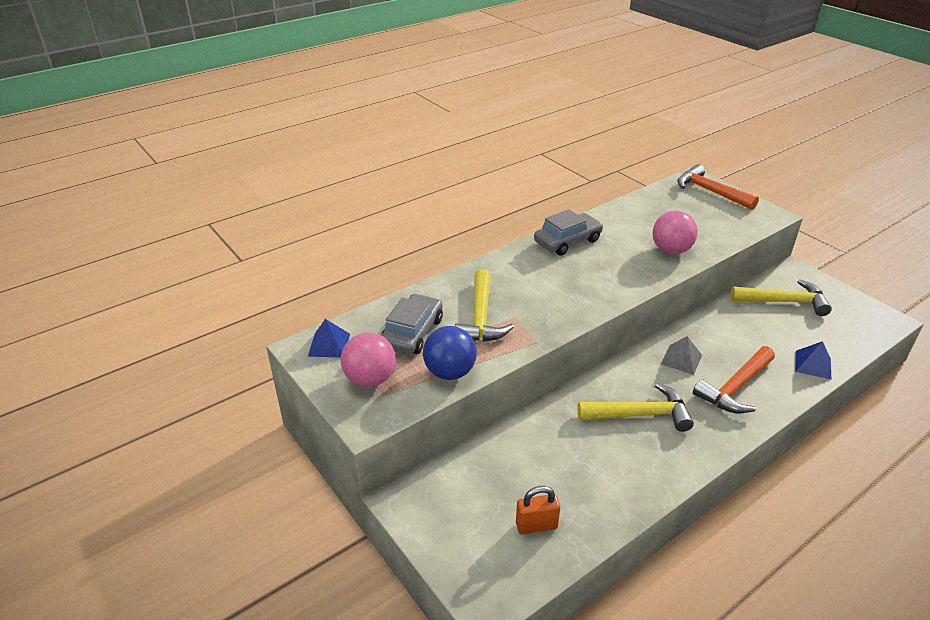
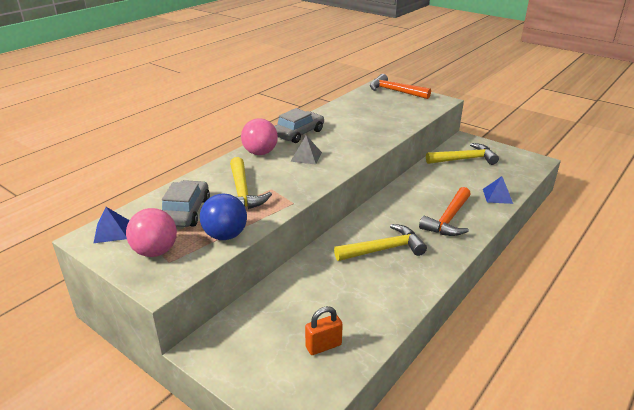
camera: 15 degrees left, 5 degrees down
(671, 250) = (378, 130): pink ball -> pink ball (260, 153)
(681, 359) = (403, 207): grey pyramid -> grey pyramid (306, 156)

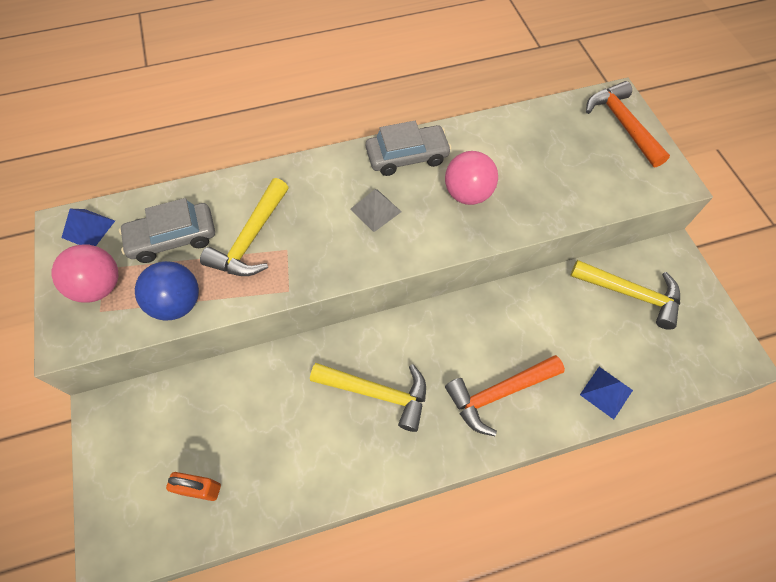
camera: 35 degrees right, 30 degrees up
(186, 212) = (173, 238): grey car -> grey car turned 150 degrees counterclockwise
(260, 153) = (330, 173): pink ball -> pink ball (467, 194)

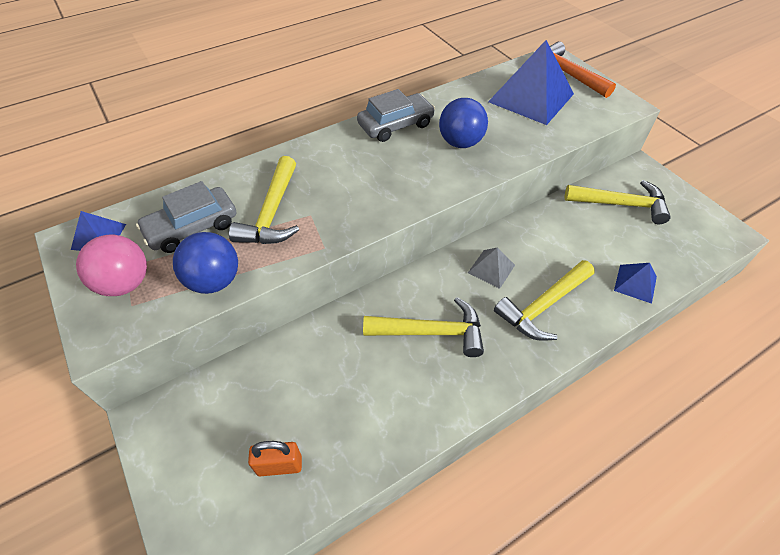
camera: 15 degrees left, 10 degrees down
(375, 210) = (383, 169): grey pyramid -> grey pyramid (491, 268)
(467, 194) = (460, 142): pink ball -> blue ball
(498, 393) = (543, 306): orange hammer -> yellow hammer
(568, 149) = (531, 97): none -> blue pyramid

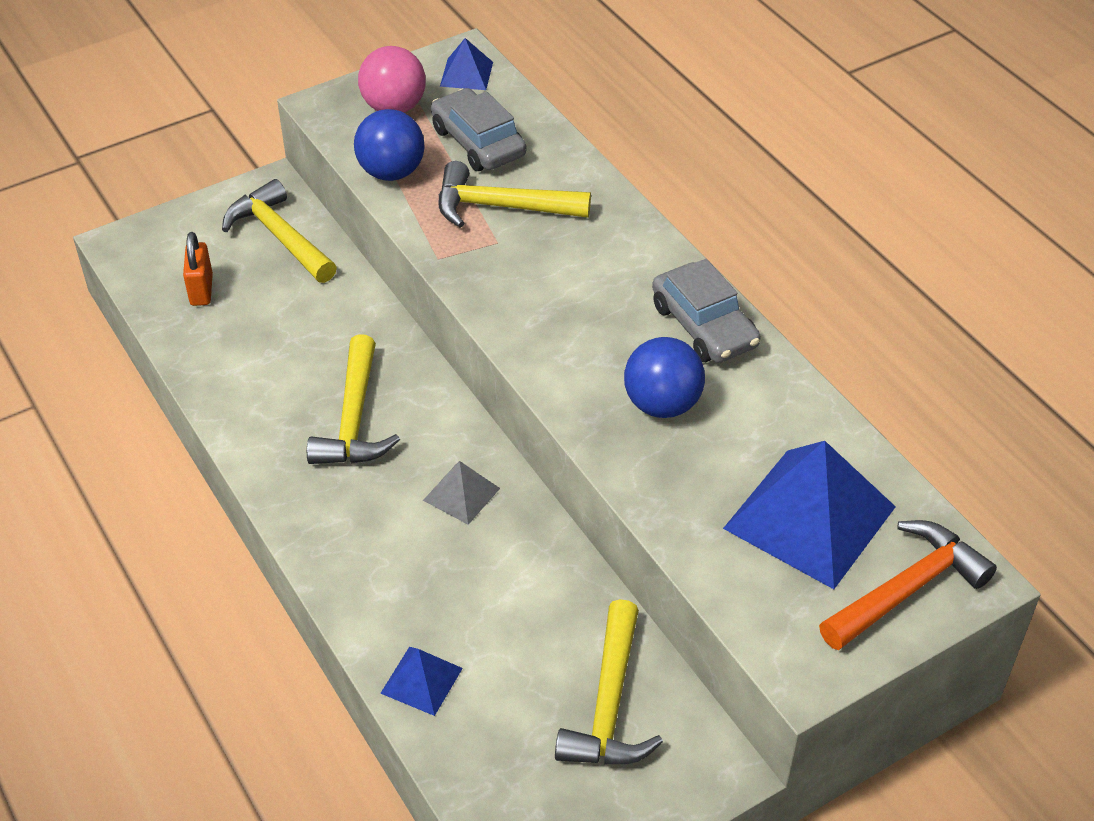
camera: 90 degrees right, 5 degrees down
(543, 306) = (386, 549): yellow hammer -> yellow hammer (280, 236)

